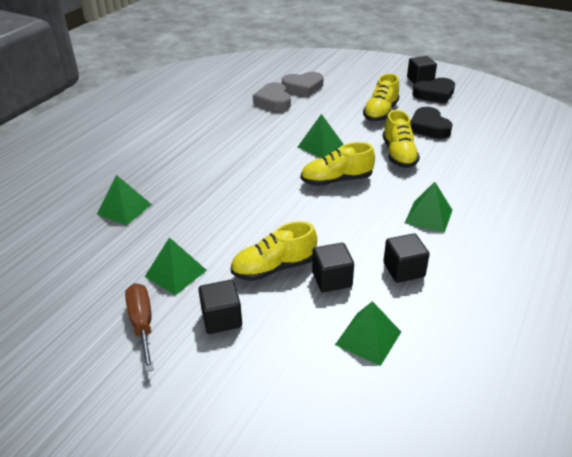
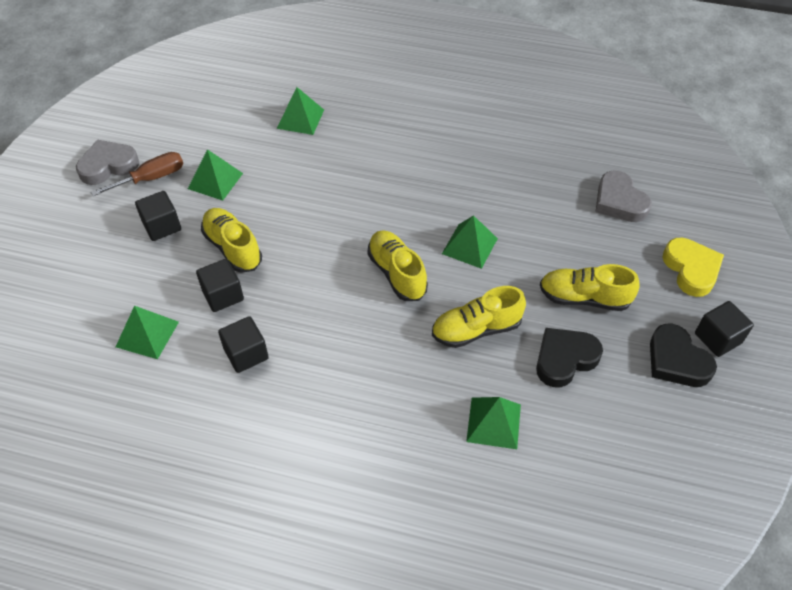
camera: 75 degrees right, 15 degrees up
(273, 101) = (565, 179): grey heart -> grey heart (108, 166)
(367, 77) = (691, 269): none -> yellow heart
(428, 216) = (346, 371): green pyramid -> green pyramid (493, 423)

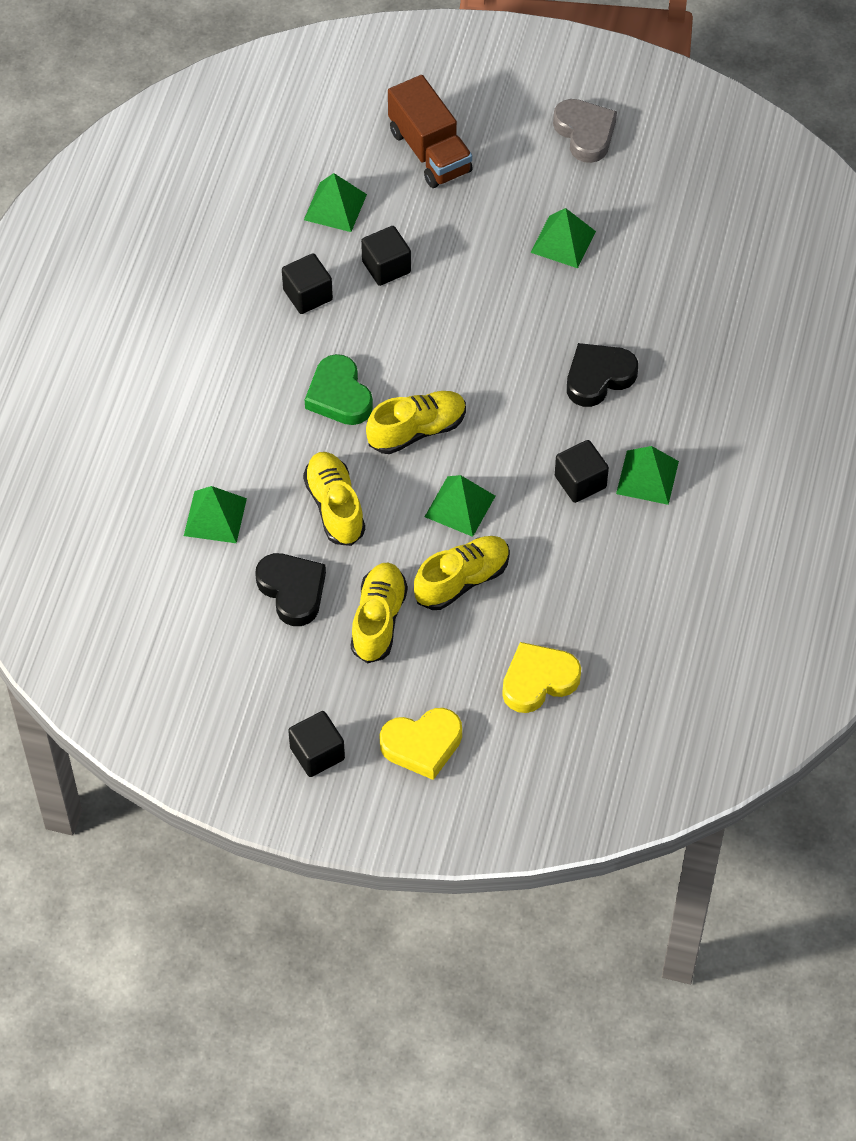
camera: 90 degrees right, 5 degrees up
(100, 265) = (429, 151): none -> brown truck
(151, 178) = (565, 178): brown screwdriver -> none
(162, 226) = (488, 199): black cube -> black cube (580, 482)
(233, 248) = (455, 269): yellow shoe -> yellow shoe (462, 580)
(300, 119) = (681, 321): green pyramid -> green pyramid (647, 477)
(360, 328) = (339, 396): none -> green heart
(619, 201) = (538, 680): grey heart -> yellow heart
(676, 361) = (287, 704): black heart -> black heart (598, 377)

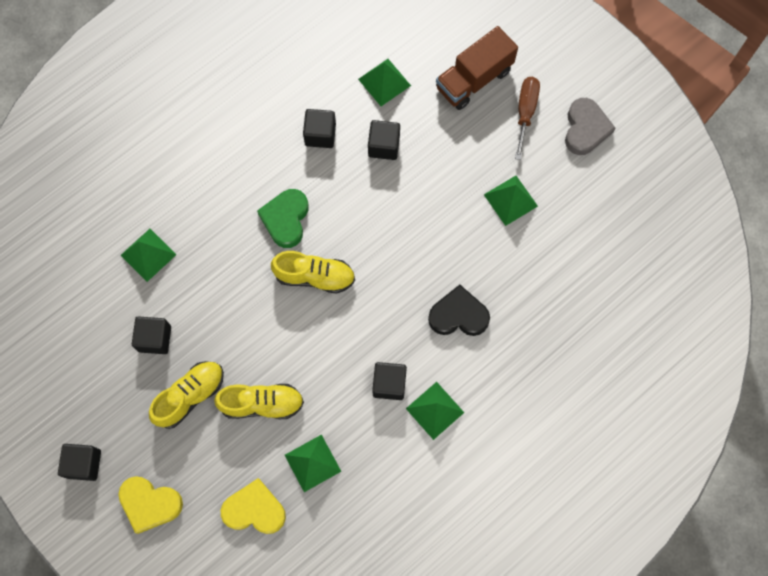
camera: 35 degrees right, 15 degrees up
(292, 591) = (155, 339): black heart -> black cube
(335, 507) = (224, 297): yellow shoe -> none
(429, 151) = (474, 79): brown truck -> brown truck turned 45 degrees clockwise
(459, 506) = (300, 349): green pyramid -> green pyramid (312, 463)
(510, 152) = (525, 112): none -> brown screwdriver

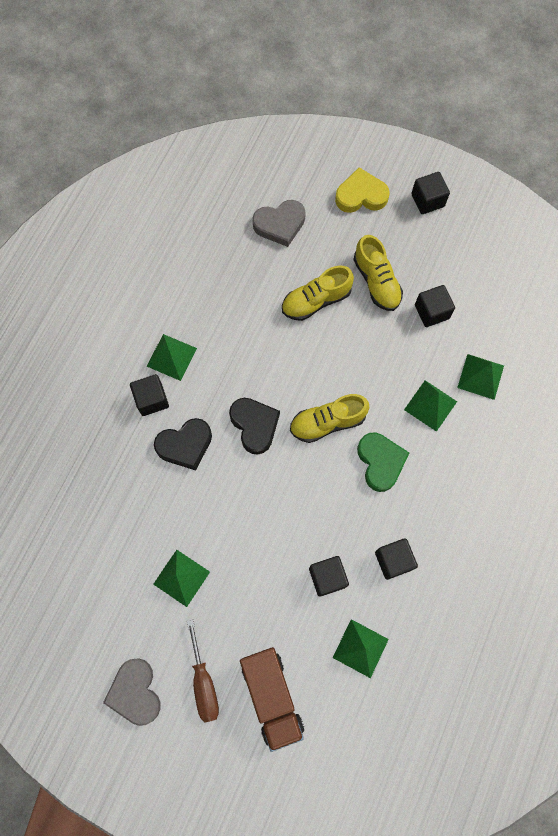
camera: 155 degrees right, 0 degrees up
(190, 396) = (376, 281): yellow shoe -> yellow shoe turned 45 degrees counterclockwise
(254, 509) = (280, 224): yellow heart -> grey heart
(312, 463) = (252, 275): green pyramid -> green pyramid (430, 405)
(384, 304) = (254, 425): none -> black heart
(389, 384) = (219, 361): black cube -> black cube (151, 399)
(474, 79) = (272, 696): brown truck -> brown truck turned 135 degrees clockwise

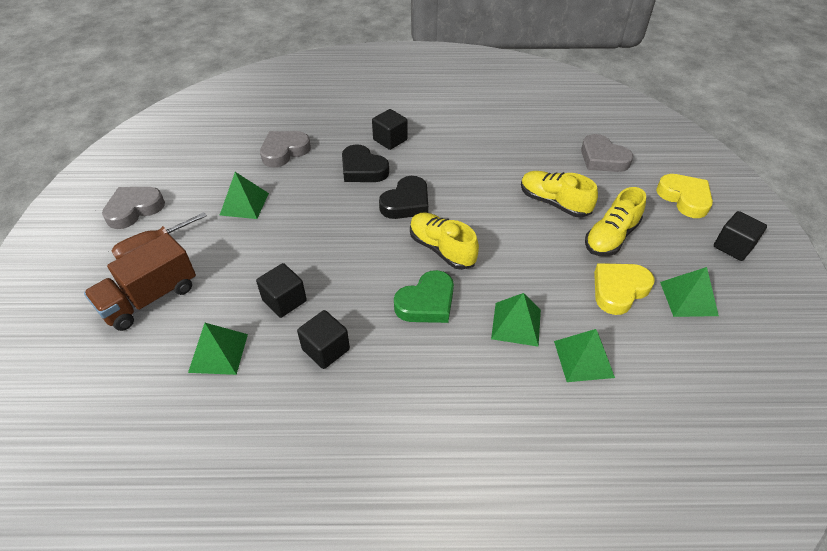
camera: 65 degrees right, 25 degrees down
(115, 513) = (284, 151): none -> grey heart
(171, 357) = (433, 138): green pyramid -> green pyramid (688, 298)
(431, 312) = (619, 290): black cube -> yellow heart

